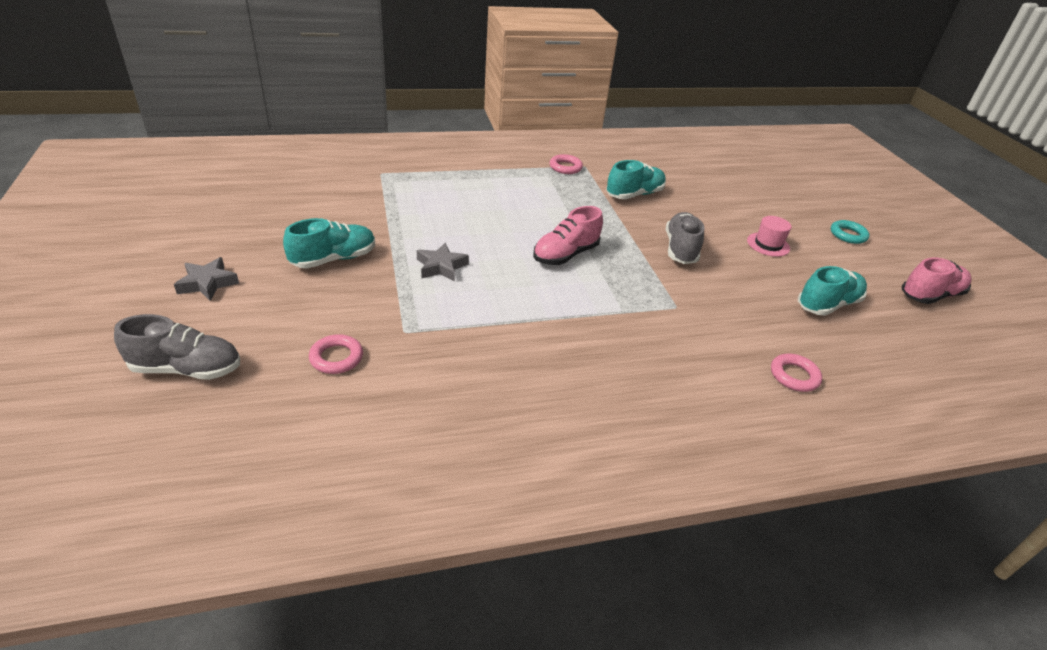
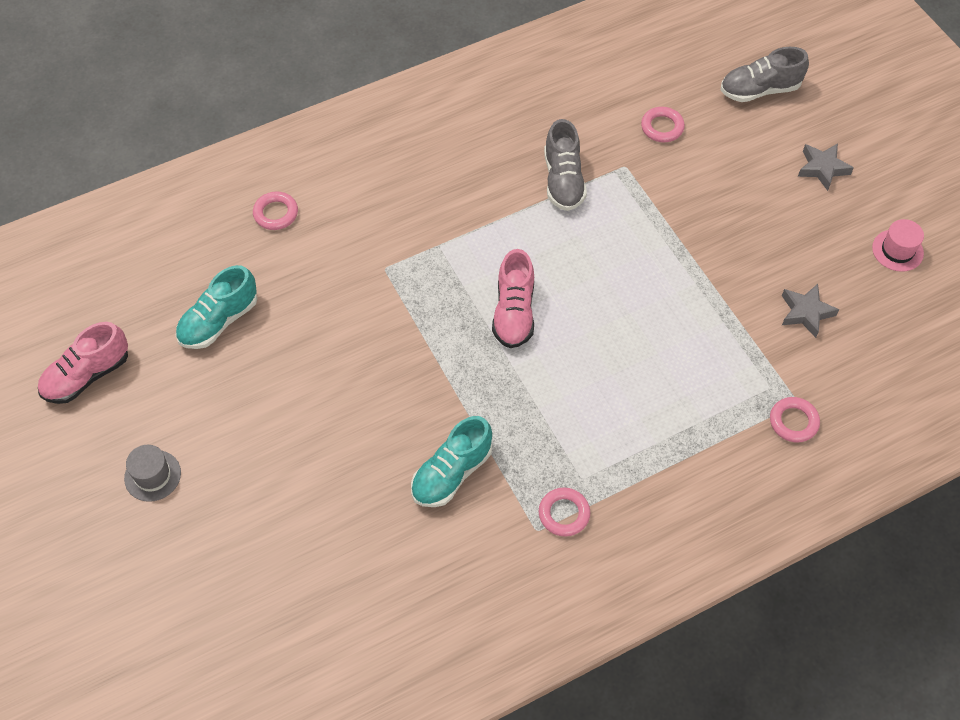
camera: 170 degrees right, 20 degrees up
(334, 259) = (741, 231): turquoise shoe -> none
(391, 167) = (793, 422): none -> pink ring
(441, 266) = (634, 253): grey star -> grey star (806, 312)
(565, 255) = (514, 313): pink shoe -> pink shoe turned 150 degrees clockwise
(680, 249) = (382, 367): grey shoe -> grey shoe (563, 180)
(768, 244) = (270, 414): pink hat -> pink hat (897, 250)
(848, 235) = (152, 475): turquoise ring -> grey hat

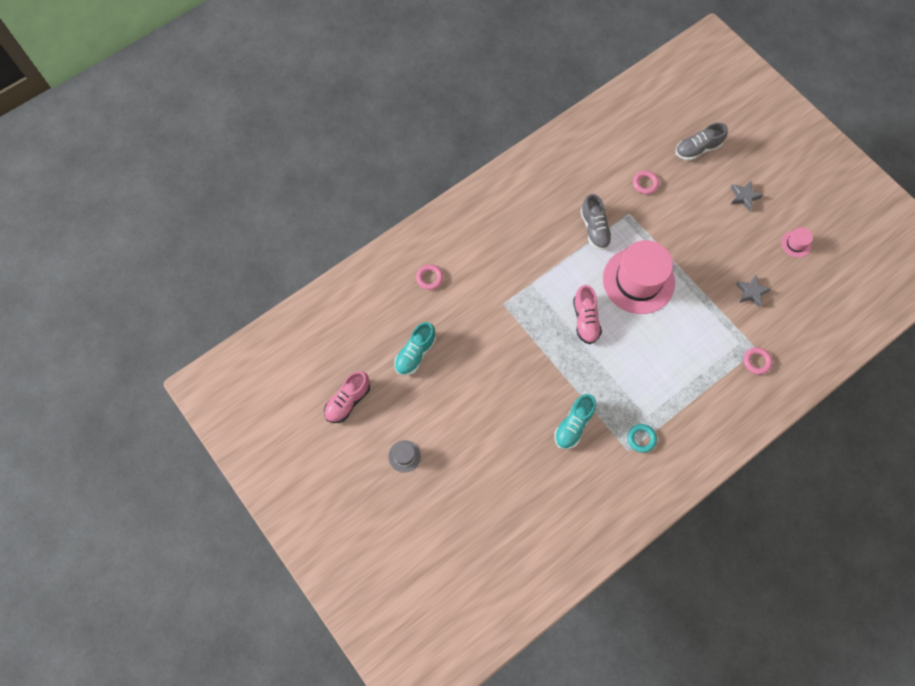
camera: 10 degrees left, 10 degrees up
(564, 514) = (641, 439): pink ring -> turquoise ring
(617, 267) = (638, 281): none -> pink hat

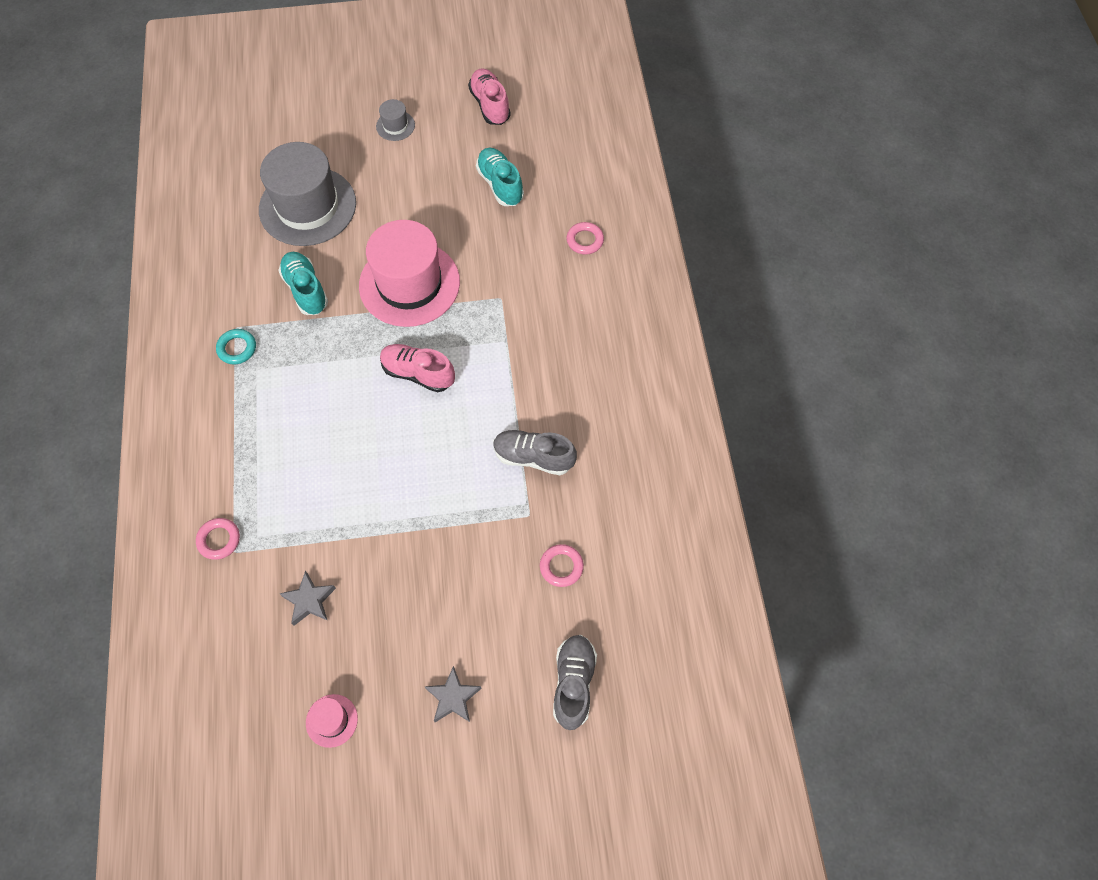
camera: 120 degrees right, 5 degrees down
(509, 470) = (307, 206): none -> grey hat
(638, 281) = (425, 466): pink hat -> pink hat (409, 284)

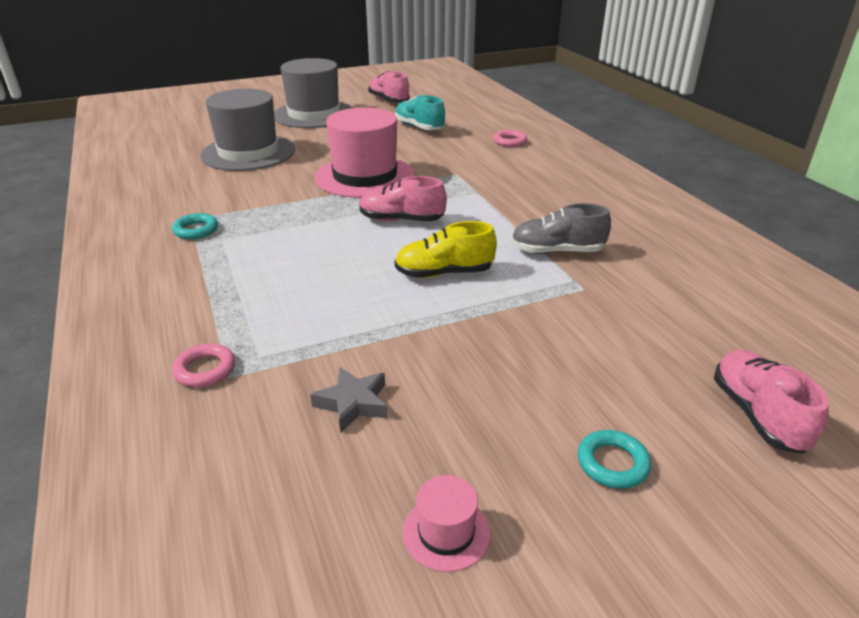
camera: 15 degrees left, 30 degrees down
(306, 290) = (262, 191): turquoise shoe -> none
(395, 126) = (314, 114): grey hat -> grey hat, size x2.38
(425, 465) = (444, 273): none -> yellow shoe
(453, 697) = (612, 463): grey star -> turquoise ring
(561, 567) = (651, 319): pink ring -> none
(573, 683) = (757, 414): grey shoe -> pink shoe

